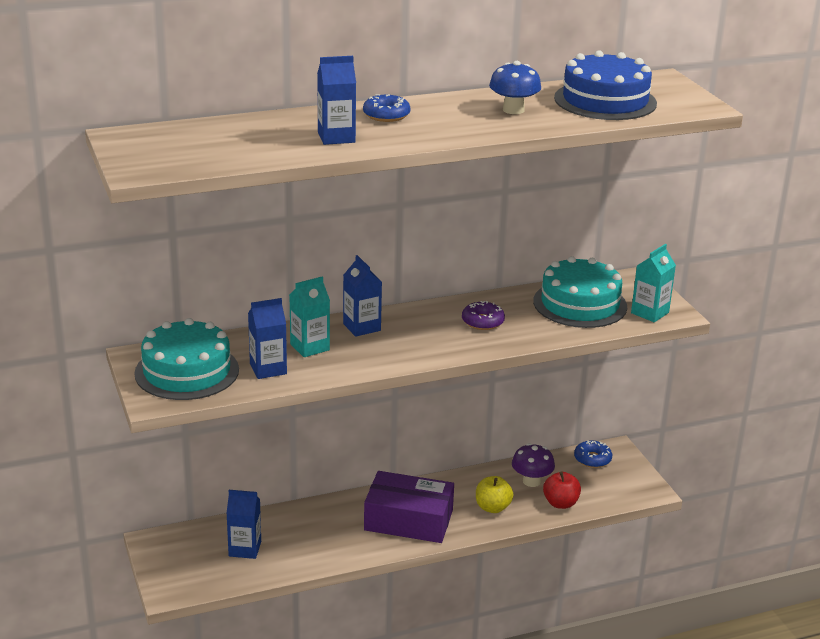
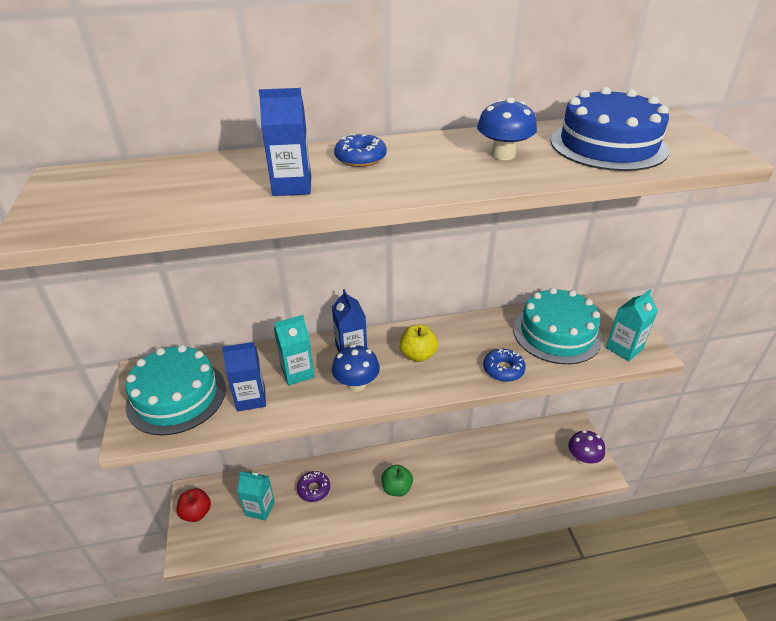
camera: 10 degrees right, 10 degrees up
(245, 549) = (260, 508): blue carton -> turquoise carton
(376, 353) = (356, 384): none -> blue mushroom
(408, 520) = (396, 488): purple box -> green apple
(482, 322) = (463, 350): purple donut -> purple donut (314, 489)
(492, 507) = (467, 480): yellow apple -> yellow apple (418, 355)
(531, 481) = (502, 454): purple mushroom -> purple mushroom (583, 458)
(560, 503) = (524, 481): red apple -> red apple (196, 513)
(592, 459) = (554, 434): blue donut -> blue donut (503, 369)

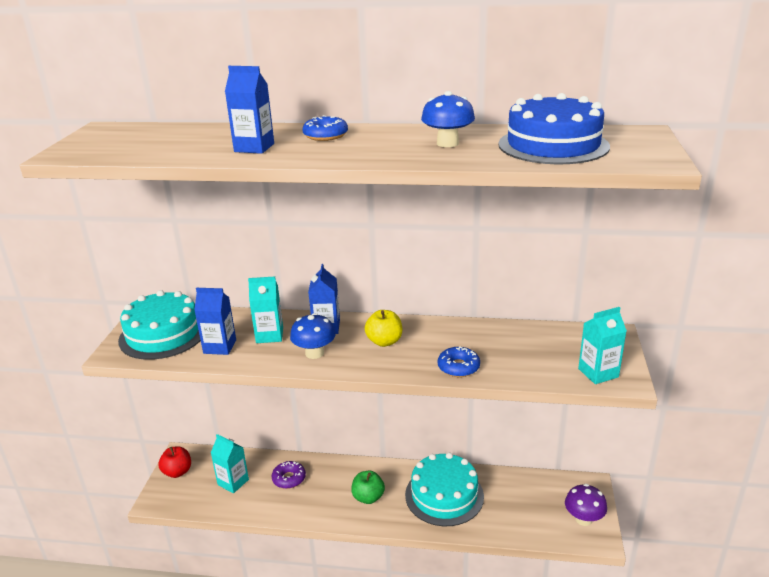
camera: 20 degrees right, 10 degrees down
(557, 333) = (534, 348): turquoise cake -> turquoise cake (444, 495)

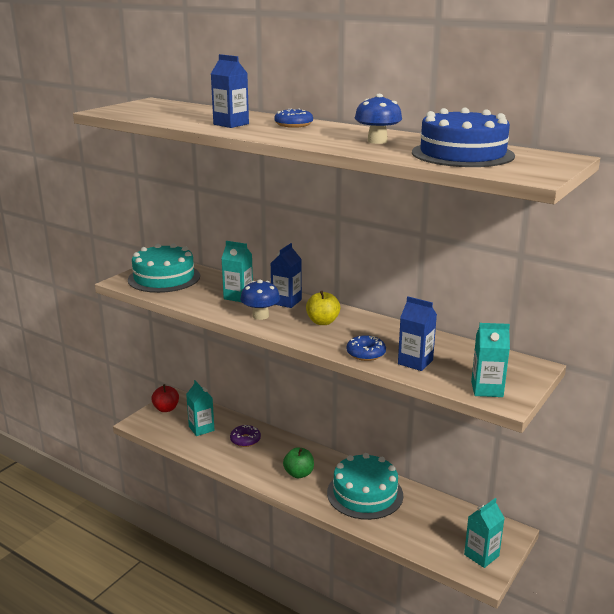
camera: 25 degrees right, 5 degrees down
(220, 347) = (196, 295): blue carton -> blue carton (415, 362)
(583, 519) = (481, 555): purple mushroom -> turquoise carton

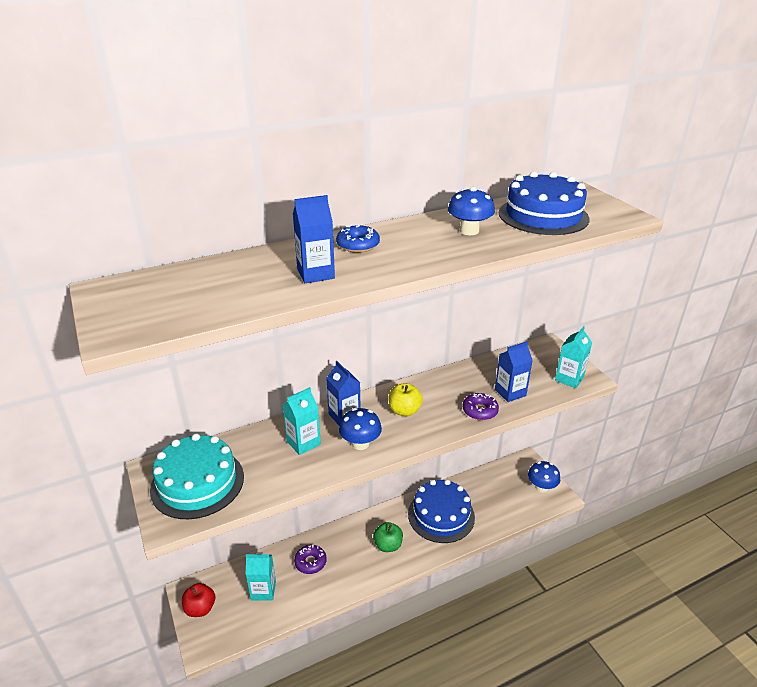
camera: 60 degrees left, 10 degrees up
(365, 494) = (441, 515): turquoise cake -> blue cake
(366, 353) = (480, 411): blue donut -> purple donut
(481, 555) = (541, 487): turquoise carton -> blue mushroom

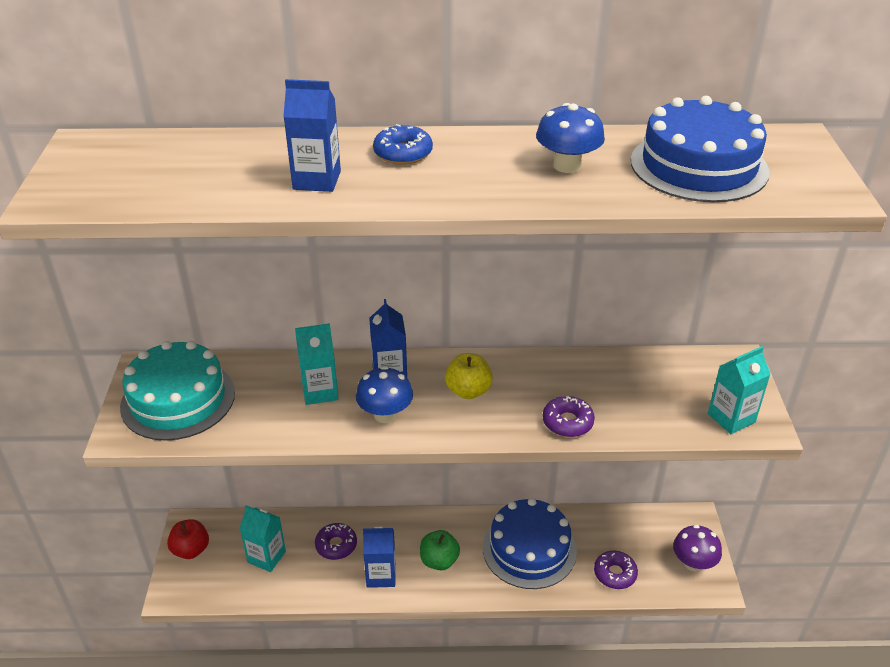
camera: 25 degrees right, 5 degrees up
(501, 511) = (615, 574): none -> purple donut
(510, 392) = (628, 411): blue carton -> blue carton (381, 575)
(541, 487) = (693, 563): blue mushroom -> purple mushroom

